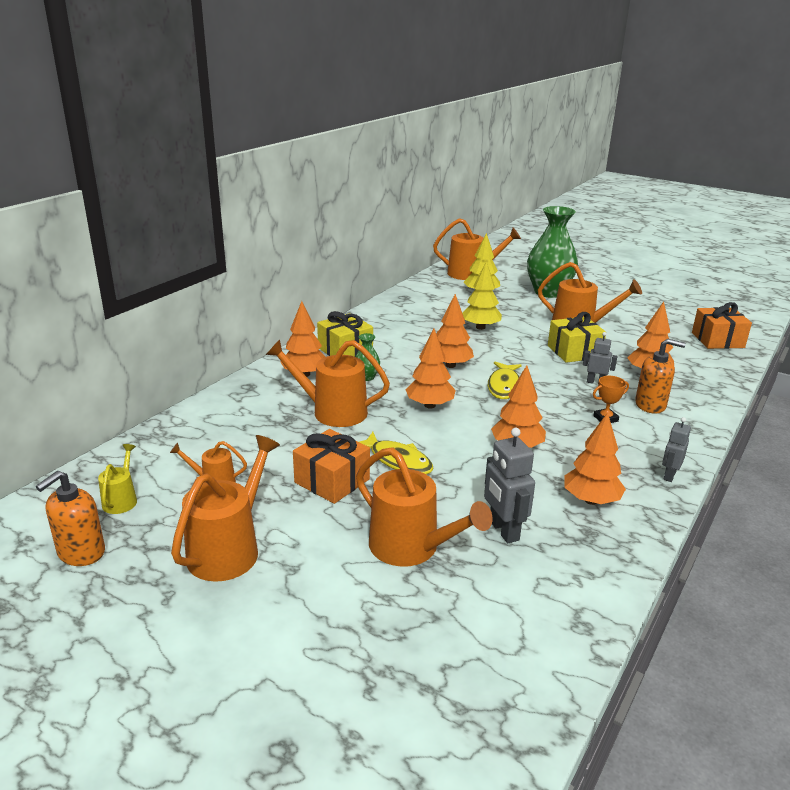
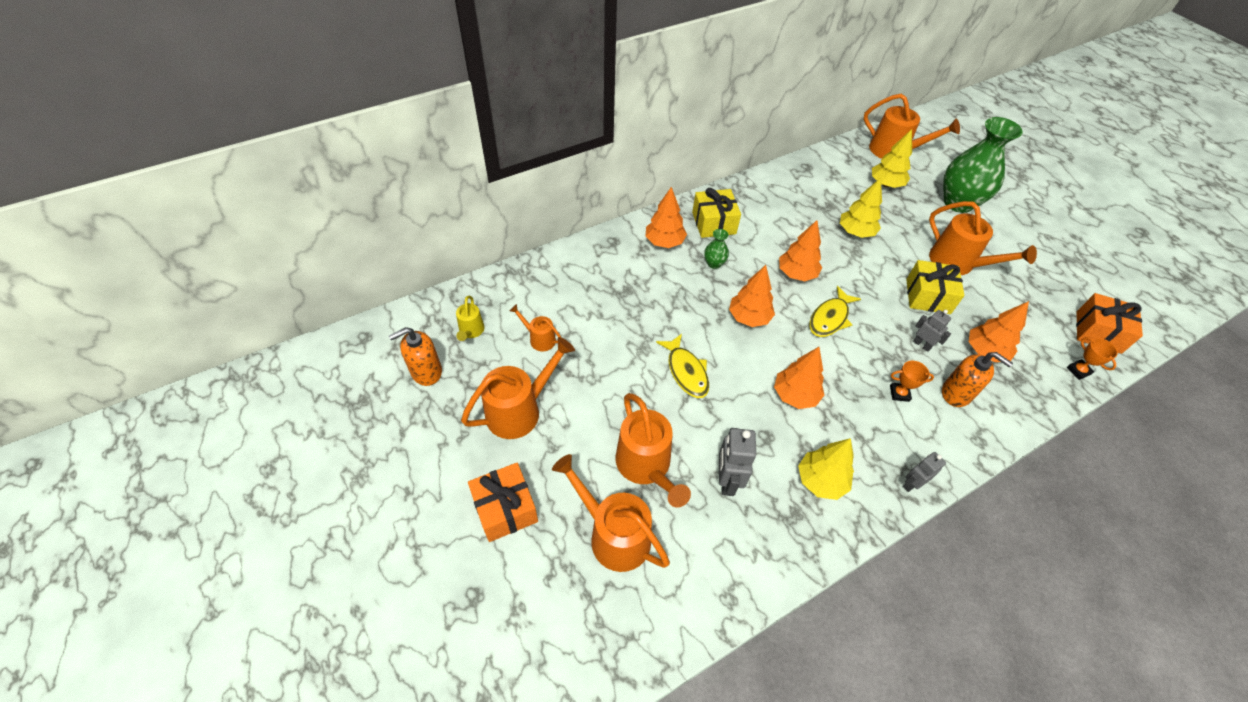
camera: 25 degrees right, 25 degrees up
(121, 499) = (471, 331): yellow watering can -> yellow watering can turned 150 degrees clockwise
(332, 411) = (664, 295): orange watering can -> orange watering can (613, 534)
(332, 481) = (624, 372): orange gift -> orange gift (505, 509)
(591, 500) = (820, 480): orange tree -> yellow tree
(725, 365) = (1078, 371): none -> orange trophy

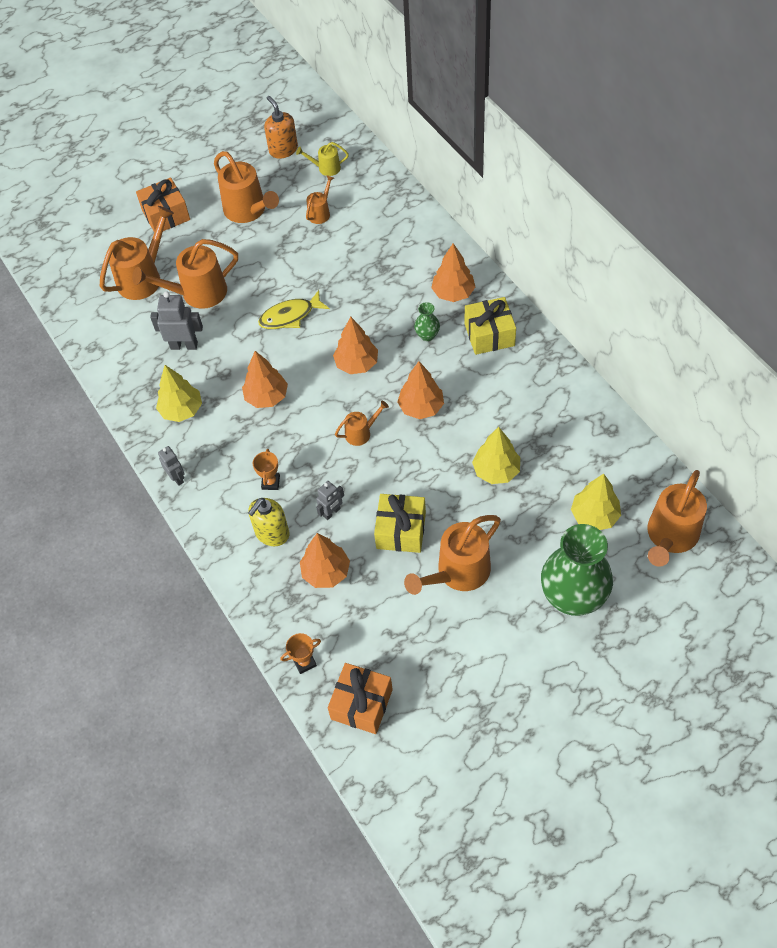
camera: 95 degrees right, 5 degrees up
(830, 318) = (361, 433): yellow fish -> orange watering can
(956, 393) = (272, 533): orange soap dispenser -> yellow soap dispenser

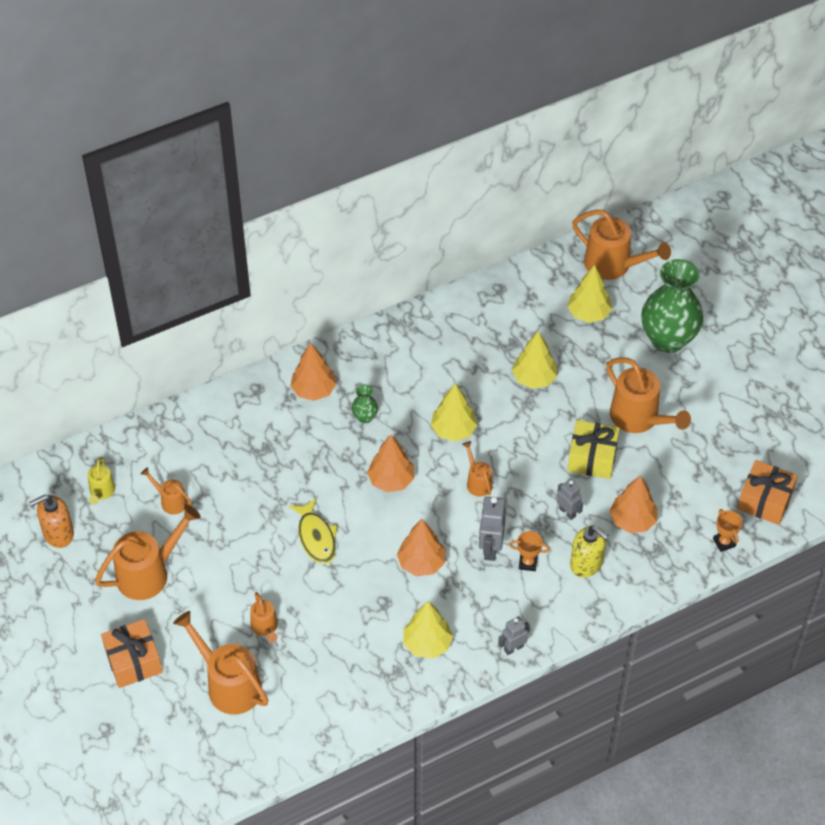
camera: 90 degrees left, 5 degrees down
(184, 345) = (338, 641): grey robot -> grey robot (490, 548)
(197, 293) = (265, 628): orange watering can -> orange watering can, size x0.52
(421, 407) = (453, 430): orange tree -> yellow tree
(489, 334) = (373, 366): yellow gift -> none

